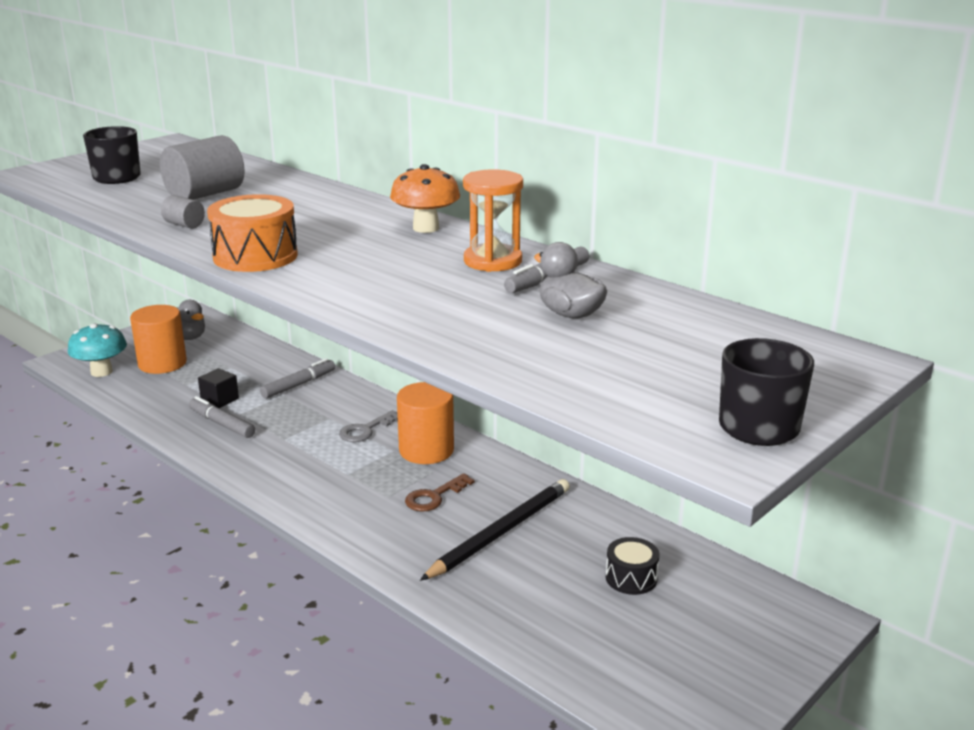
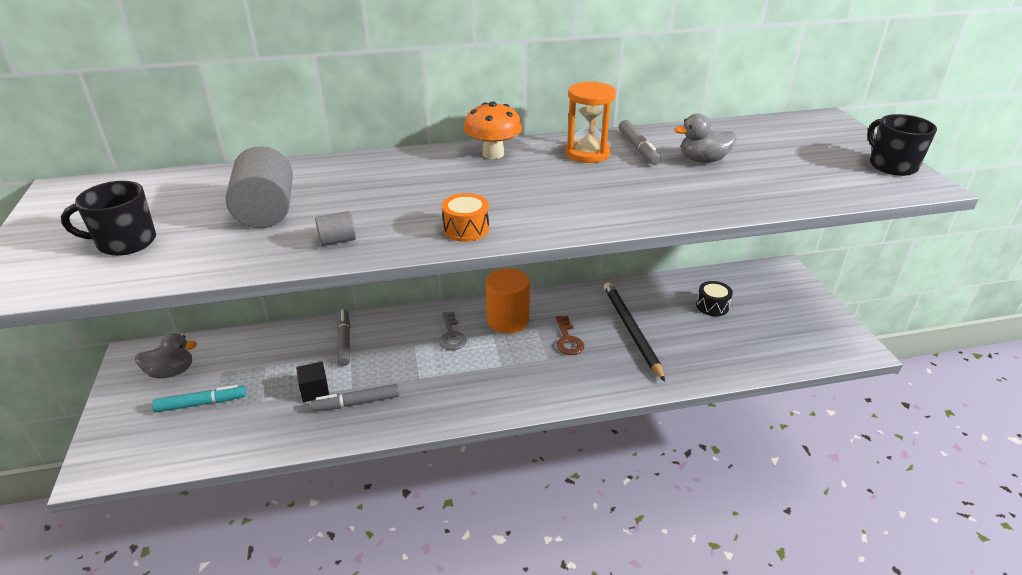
camera: 55 degrees left, 10 degrees up
(101, 372) = (160, 448): turquoise mushroom -> none
(162, 363) = (201, 403): orange cylinder -> turquoise marker
(255, 256) = (466, 229): orange drum -> orange drum, size x0.59

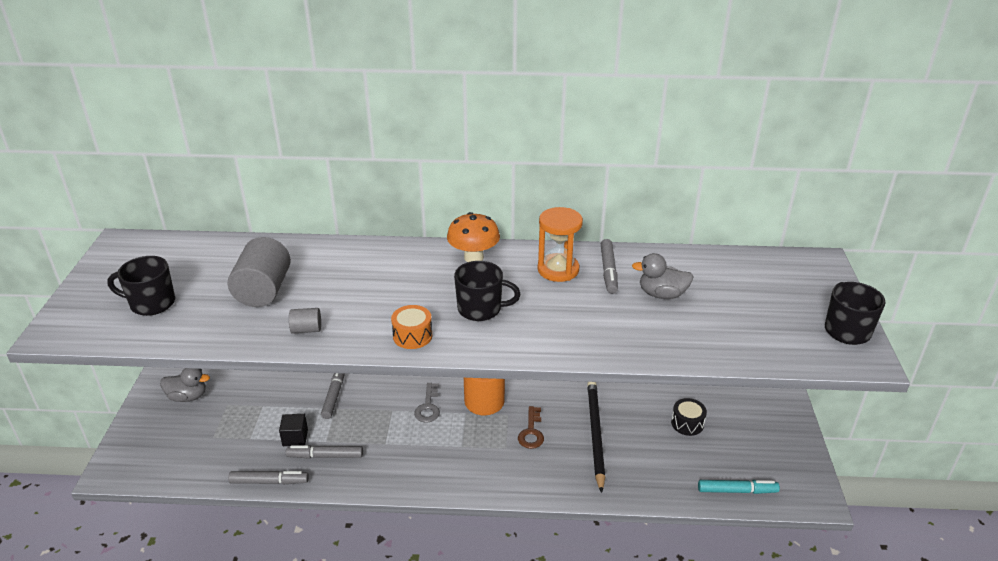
camera: 15 degrees right, 0 degrees up
(201, 403) = (202, 430): turquoise marker -> turquoise marker (736, 490)
(300, 441) = (269, 481): none -> grey marker
(527, 195) = (481, 309): none -> black mug

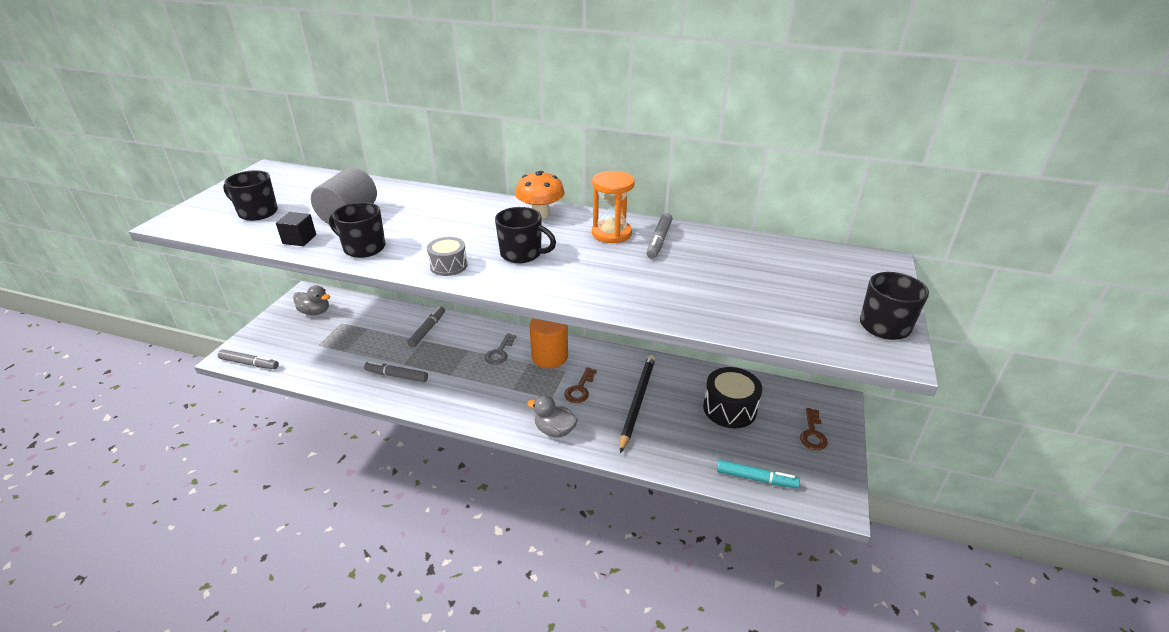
camera: 15 degrees right, 0 degrees up
(269, 481) = (342, 387): grey marker -> grey marker (249, 363)
(295, 437) = (380, 357): black cube -> black cube (299, 239)
(306, 329) = (363, 248): grey cylinder -> black mug
(412, 336) = (448, 265): orange drum -> grey drum
(662, 294) = (701, 266): grey duck -> grey duck (554, 430)
(687, 423) = (729, 409): black drum -> black drum, size x1.69
(772, 433) = (812, 433): none -> brown key

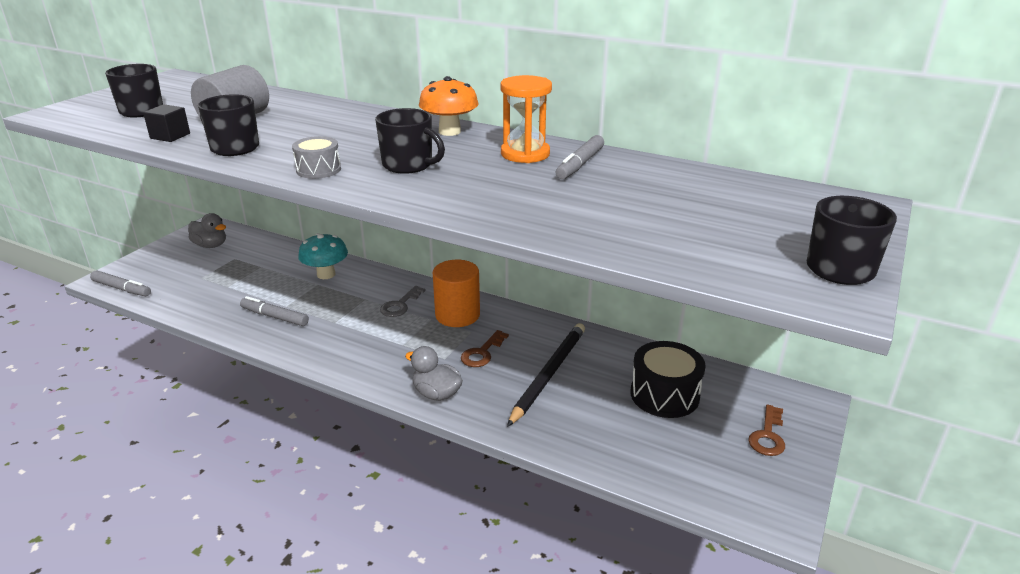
camera: 10 degrees right, 5 degrees down
(427, 330) = (326, 274): grey marker -> turquoise mushroom
(755, 478) = (675, 478): turquoise marker -> none

